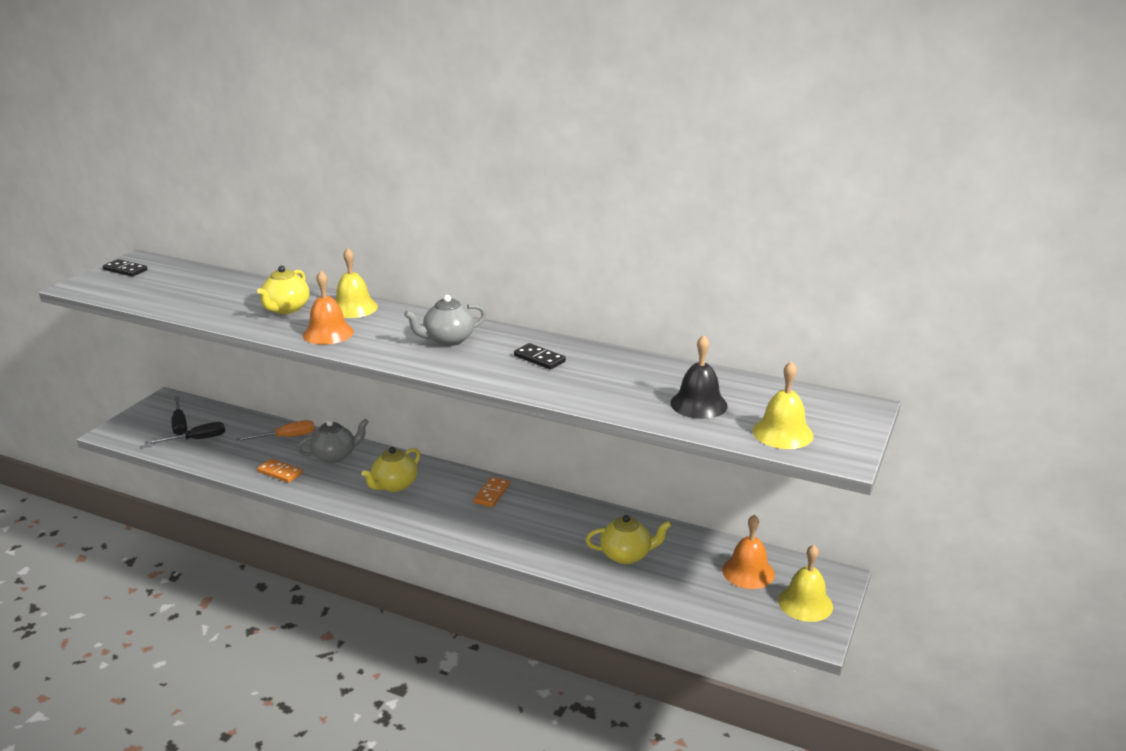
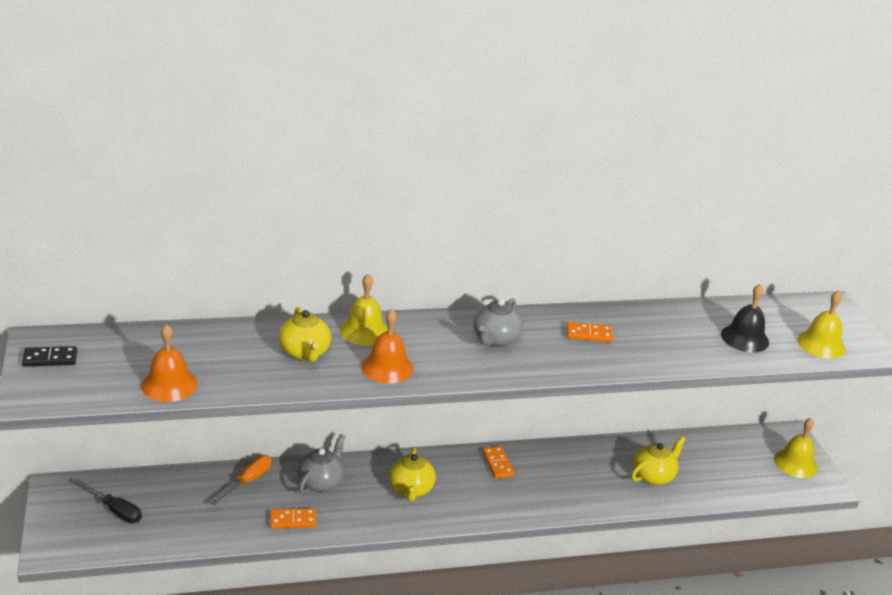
camera: 40 degrees left, 5 degrees up
(197, 439) = (159, 520): black screwdriver -> none
(539, 359) = (589, 334): black domino -> orange domino
(748, 572) = (739, 454): orange bell -> orange bell (169, 384)

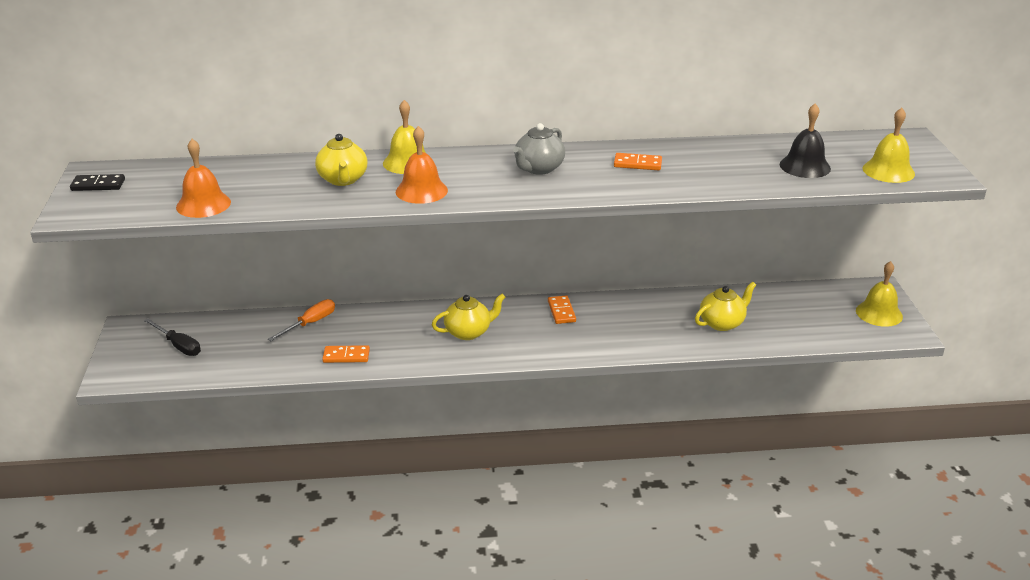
camera: 10 degrees right, 0 degrees up
(321, 482) = (381, 325): grey teapot -> none
(411, 489) = (468, 332): yellow teapot -> yellow teapot turned 120 degrees counterclockwise

